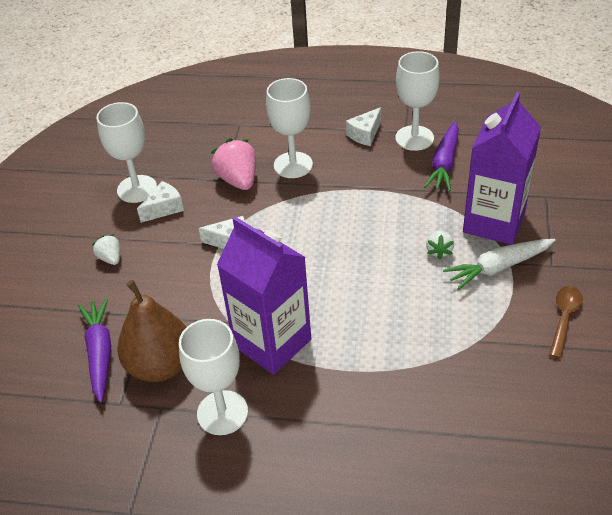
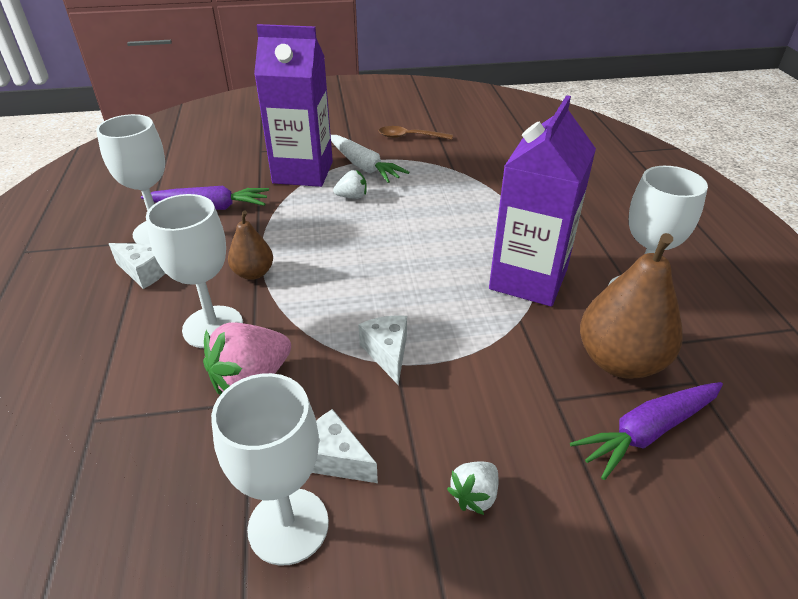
camera: 110 degrees left, 5 degrees down
(343, 184) = (253, 273): none -> brown pear

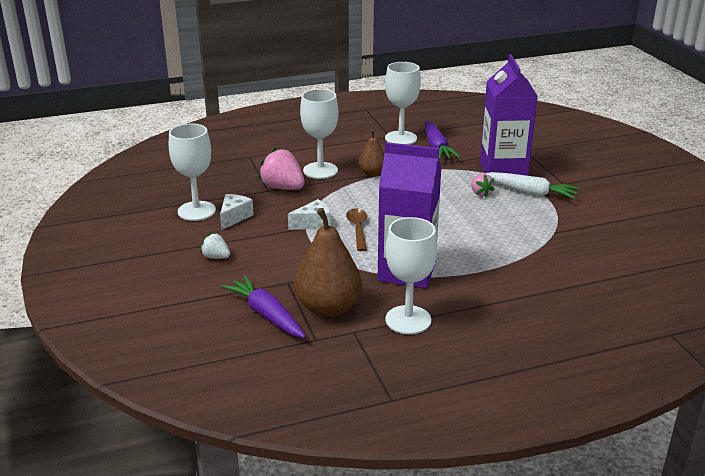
camera: 80 degrees right, 10 degrees down
(145, 272) = (360, 143): white cheese -> none
(352, 197) = (480, 193): white strawberry -> pink strawberry
(363, 166) = (530, 192): white carrot -> white carrot turned 105 degrees counterclockwise
(409, 137) = (598, 207): brown spoon -> brown spoon (358, 229)

